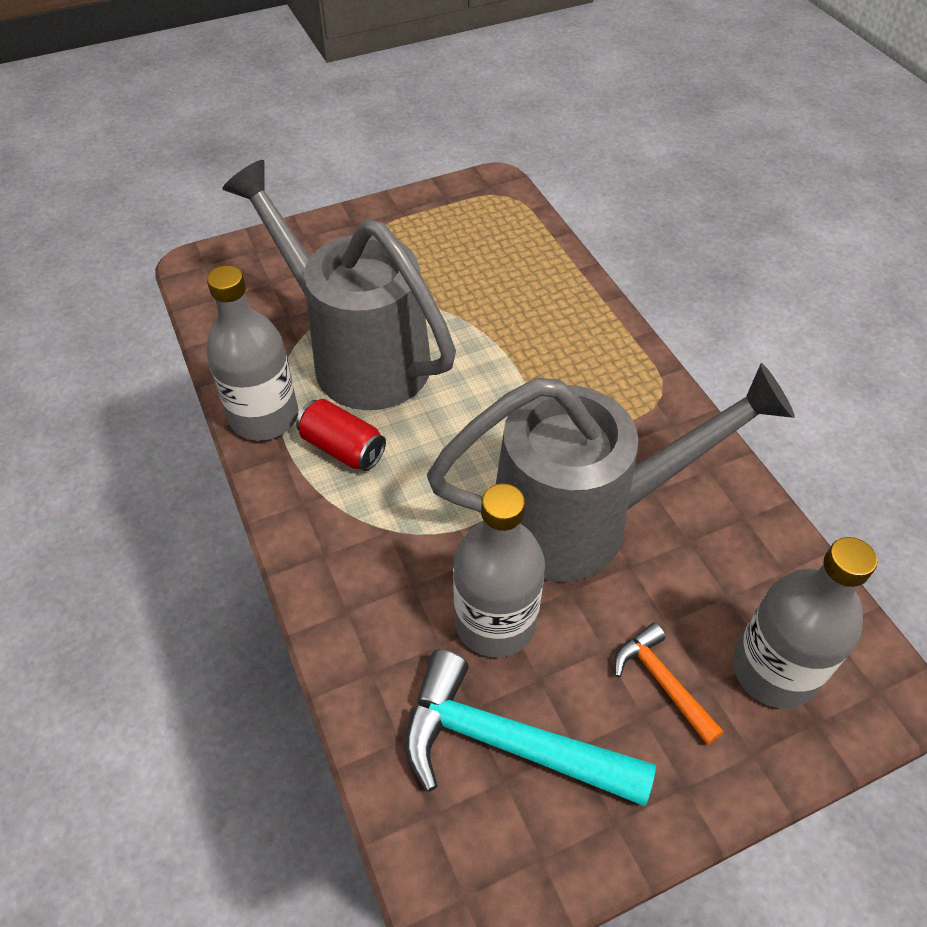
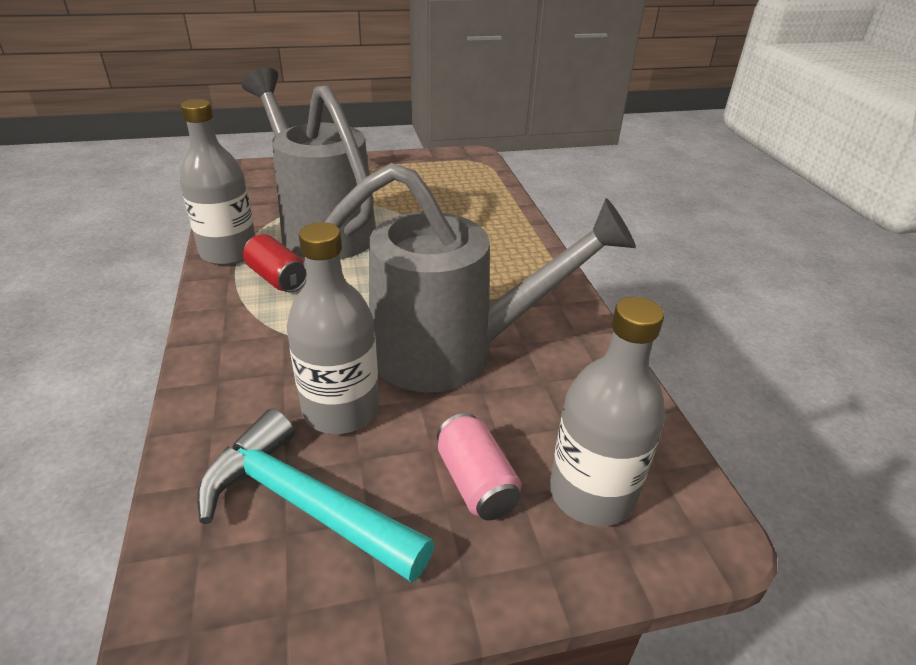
camera: 10 degrees right, 15 degrees down
(662, 682) = (476, 482): orange hammer -> pink can

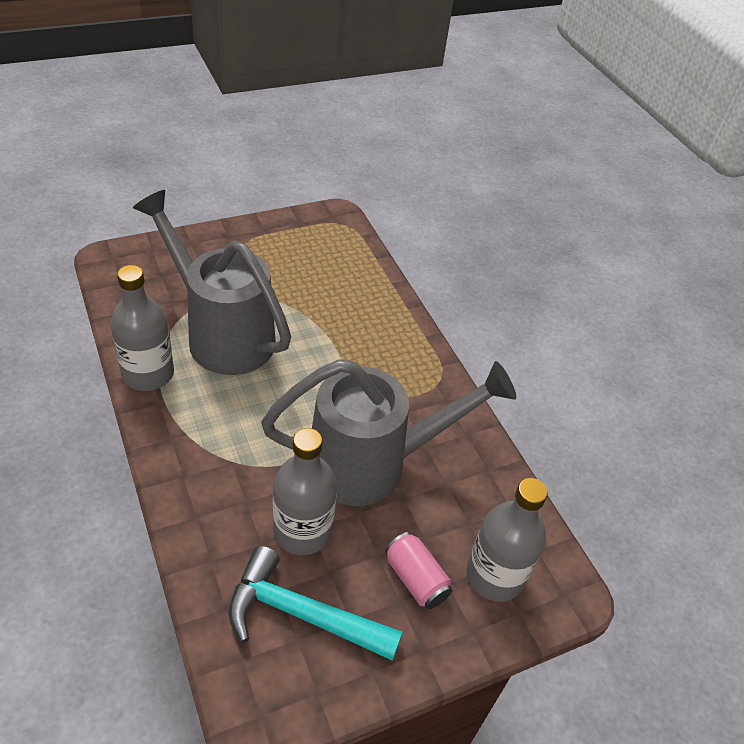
camera: 15 degrees left, 10 degrees up
(277, 278) = (204, 401): red can -> none

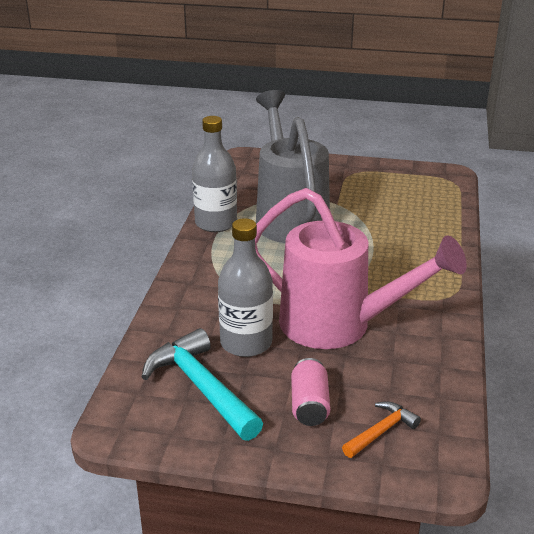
camera: 40 degrees right, 15 degrees down
(371, 464) = (338, 325): grey watering can -> pink watering can
(494, 575) = (381, 431): grey bottle -> orange hammer

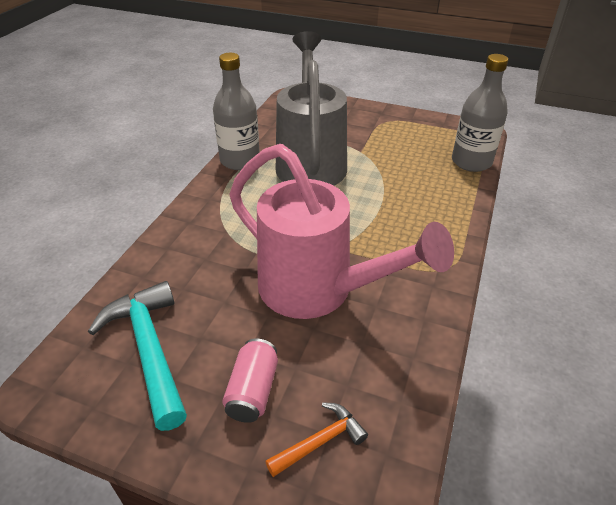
camera: 10 degrees right, 10 degrees up
(246, 343) = (216, 299): grey bottle -> grey bottle (471, 162)

